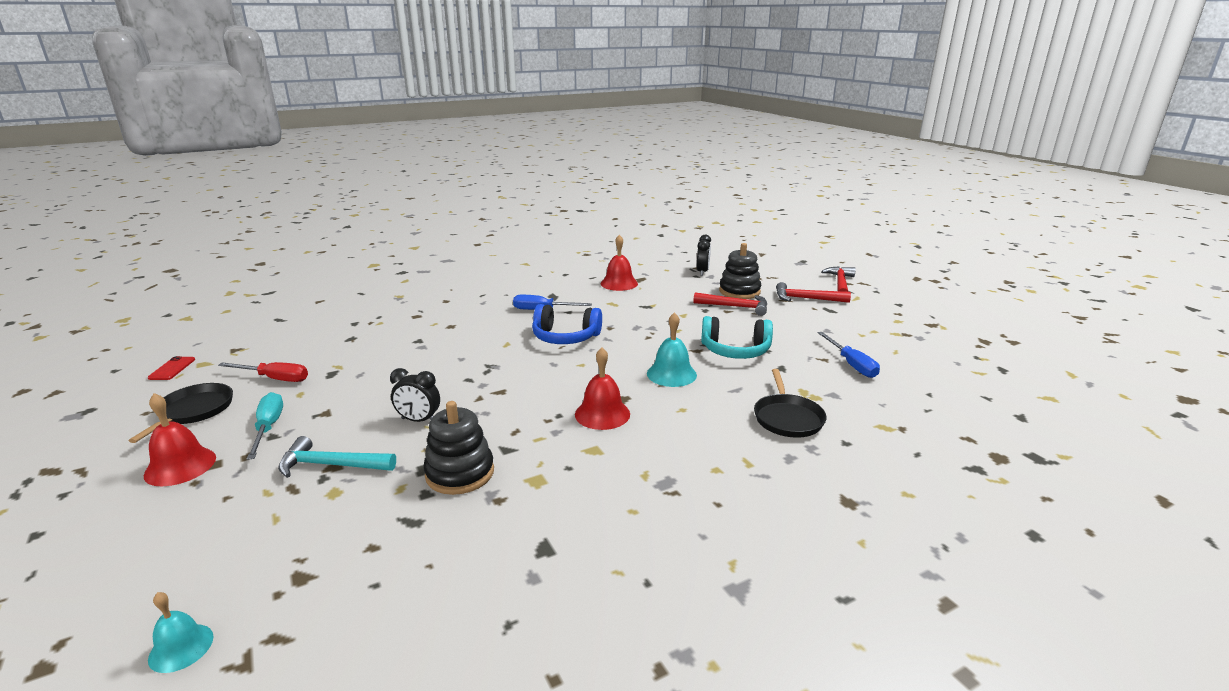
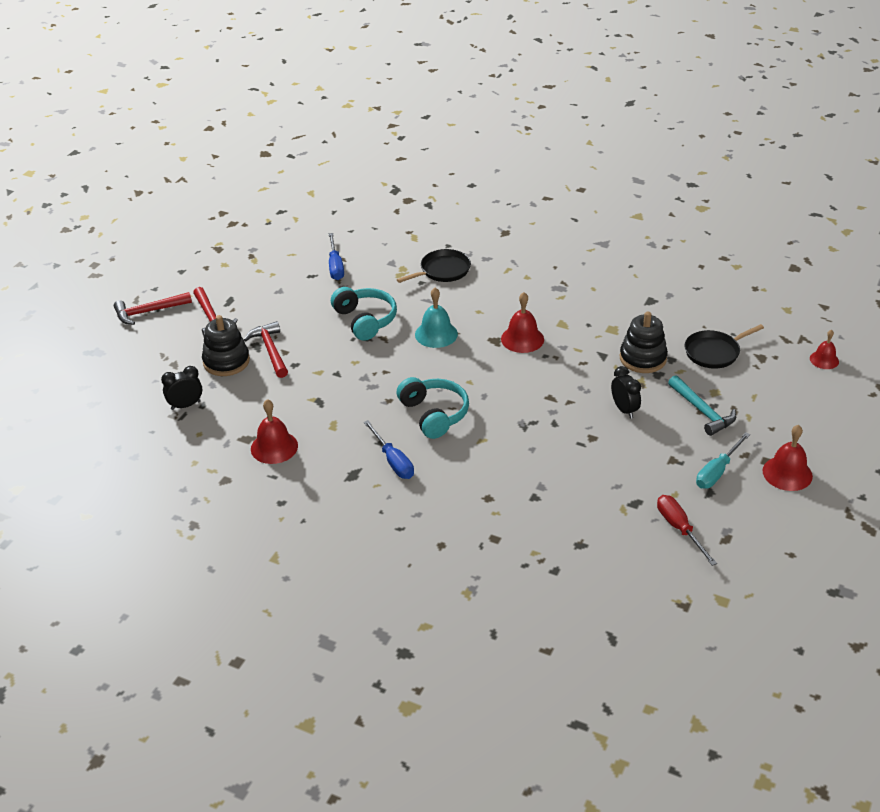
camera: 125 degrees left, 15 degrees up
(172, 369) = (750, 612): red phone -> none
(181, 647) = (824, 360): turquoise bell -> red bell
(194, 411) = (757, 529): black pan -> black pan (714, 352)
(565, 337) = (434, 414): blue headphones -> turquoise headphones
(851, 364) = (335, 266): blue screwdriver -> blue screwdriver turned 135 degrees clockwise

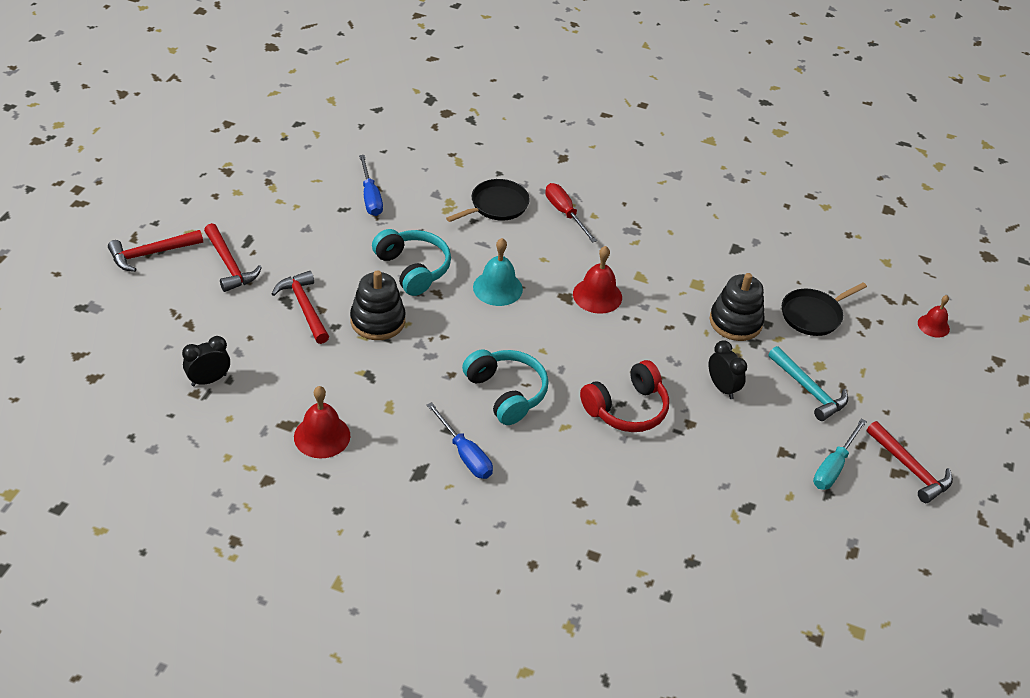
camera: 10 degrees left, 5 degrees up
(226, 361) = (252, 321): black stacking toy -> black stacking toy (377, 321)
(537, 426) = (626, 408): none -> red headphones
(679, 528) = (800, 540): red screwdriver -> red screwdriver (565, 213)
(787, 473) = (910, 468): red bell -> red hammer

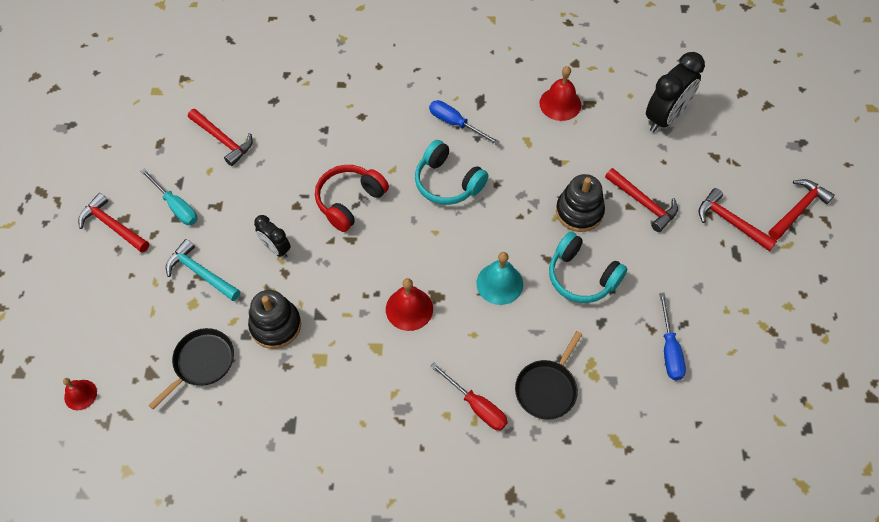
camera: 165 degrees right, 15 degrees up
(209, 380) = (665, 117): black clock -> black clock, size x1.77
(370, 197) = (669, 349): blue screwdriver -> blue screwdriver turned 150 degrees counterclockwise
(768, 529) = (223, 140): none -> red hammer
(833, 467) = (176, 206): turquoise screwdriver -> turquoise screwdriver turned 120 degrees clockwise

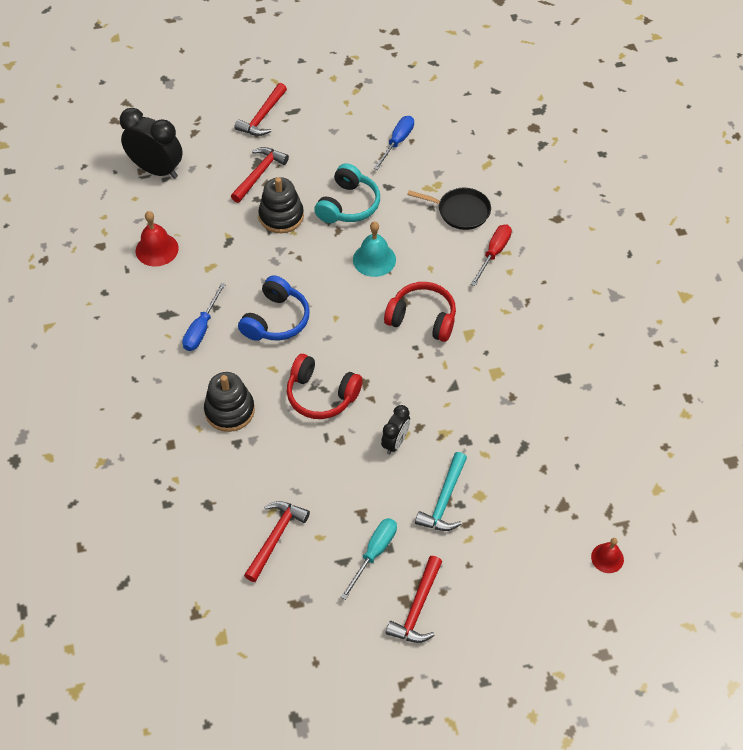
camera: 105 degrees left, 5 degrees down
(202, 362) = (535, 465): black pan -> none
(275, 325) = (476, 417): black stacking toy -> black stacking toy (229, 410)
(409, 309) = (422, 319): red bell -> red headphones
(448, 182) = (276, 320): turquoise headphones -> blue headphones
(669, 349) = (397, 142): blue screwdriver -> blue screwdriver turned 45 degrees counterclockwise
(798, 209) = (237, 77): red hammer -> none

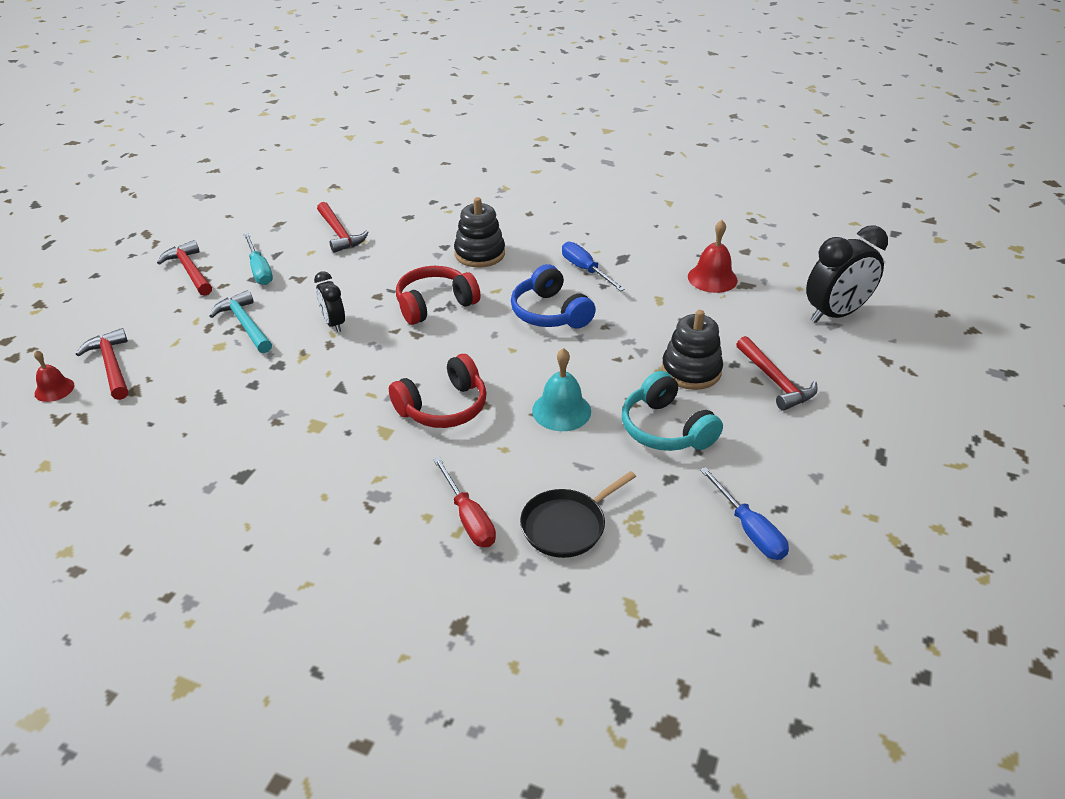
camera: 125 degrees right, 15 degrees down
(262, 117) = (884, 424): red hammer -> red hammer (112, 365)

